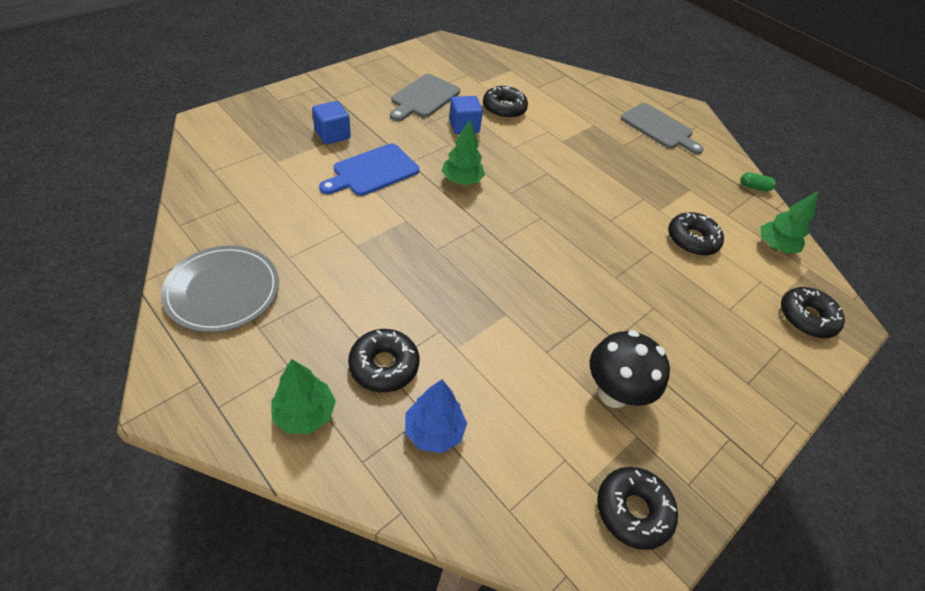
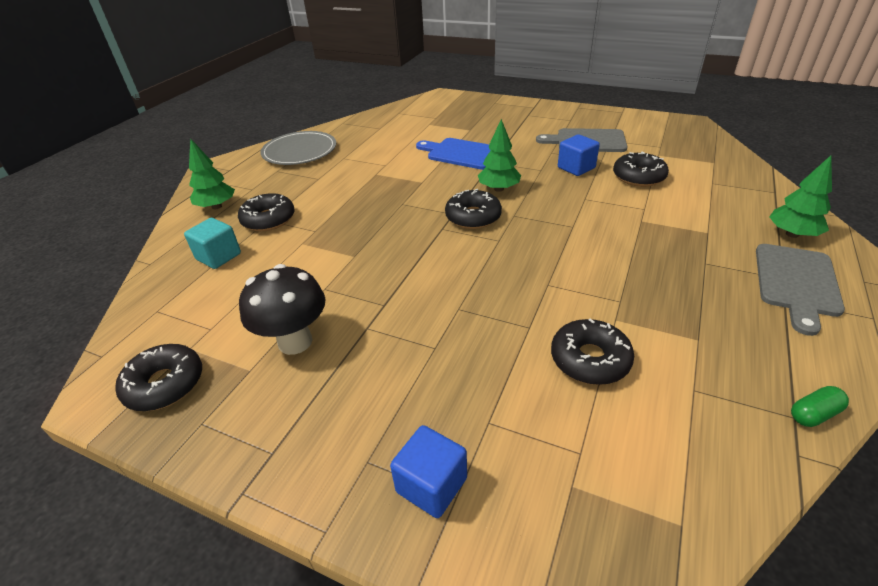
camera: 75 degrees right, 10 degrees down
(332, 134) = (483, 128): blue cube -> blue cube (431, 485)
(434, 431) = (218, 256): blue tree -> turquoise cube
(754, 187) = (814, 414): green capsule -> green capsule turned 75 degrees clockwise
(774, 246) = (685, 463): green tree -> green tree (792, 234)
(806, 318) = (549, 530): black donut -> black donut (473, 217)

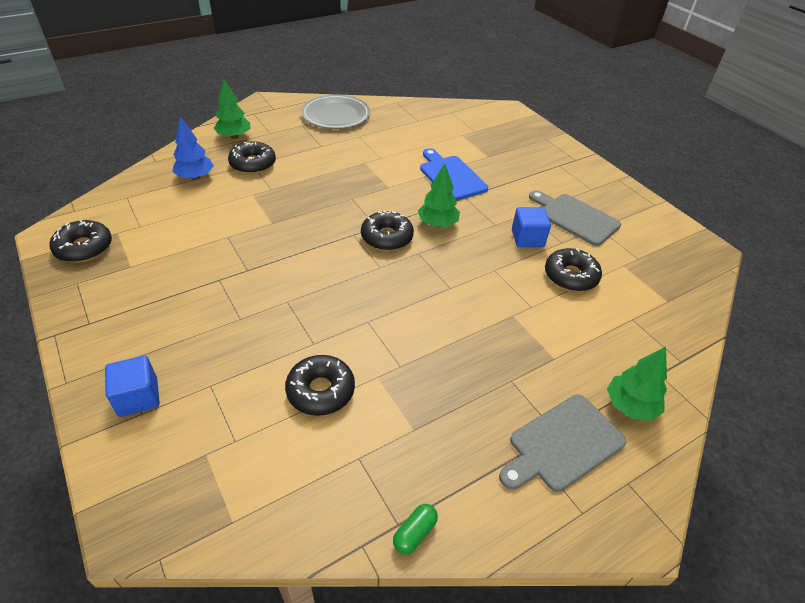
camera: 30 degrees right, 5 degrees up
(218, 256) = (195, 177): turquoise cube -> blue tree
(295, 342) = (171, 263): black mushroom -> none
(814, 414) = (414, 533): green capsule -> green capsule turned 60 degrees counterclockwise

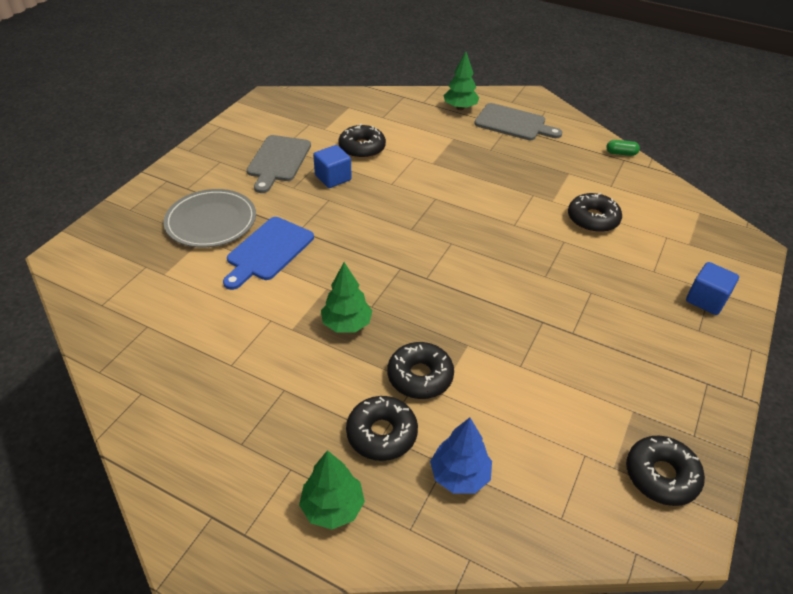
camera: 120 degrees left, 0 degrees up
(336, 115) = (184, 421): grey plate -> grey plate (211, 221)
(387, 237) = (409, 255): black donut -> black donut (420, 376)
(437, 224) = (359, 232): green tree -> green tree (347, 324)

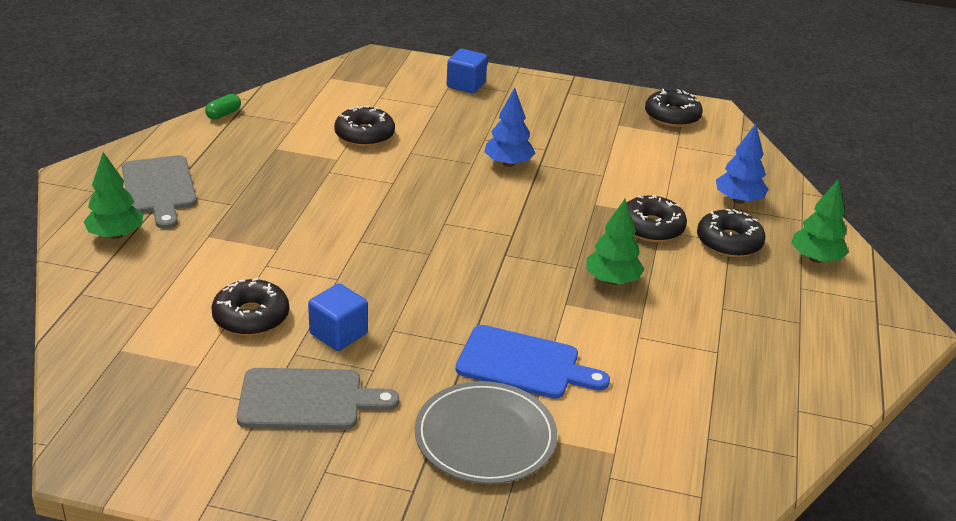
camera: 105 degrees left, 10 degrees down
(513, 123) = (159, 188): grey cutting board -> grey cutting board turned 150 degrees clockwise
(544, 299) = (508, 163): none -> blue tree
(621, 153) = (223, 114): green capsule -> green capsule turned 45 degrees clockwise

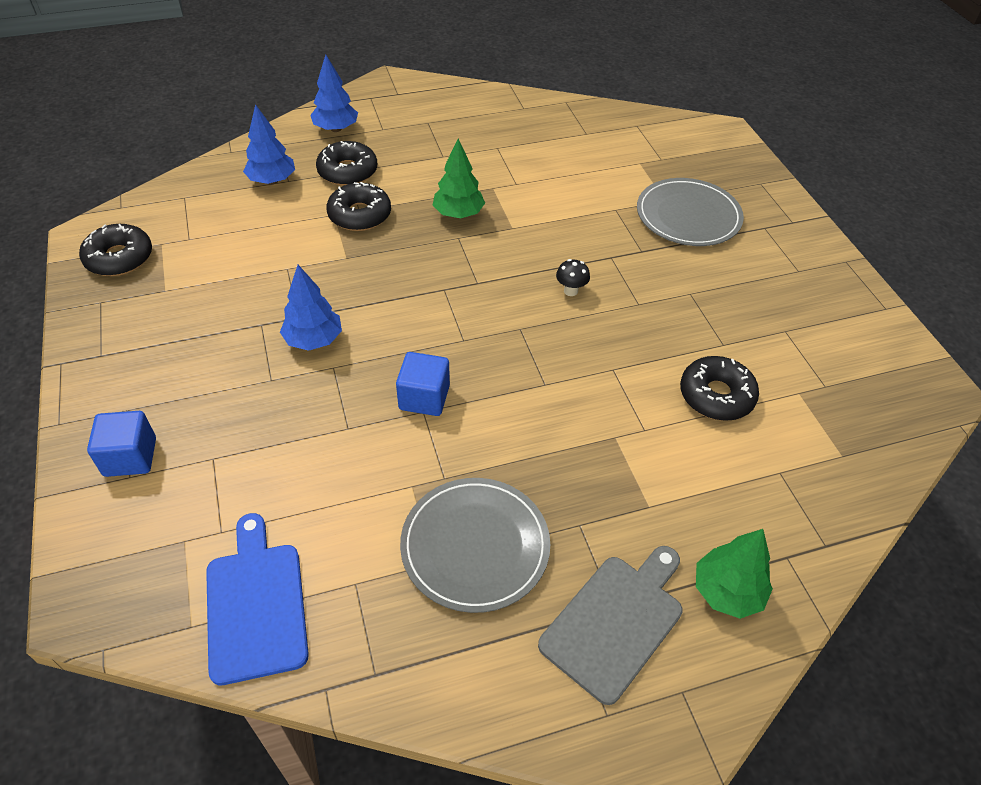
camera: 120 degrees left, 15 degrees up
(223, 114) = (391, 689): green capsule -> none
(268, 164) = (475, 546): none -> grey plate
(307, 400) = (756, 311): grey cutting board -> none
(338, 334) = (676, 331): blue cube -> blue cube (424, 398)
(364, 135) = (337, 490): black donut -> none
(447, 298) = (570, 291): none -> black mushroom
(523, 364) = (602, 224): blue cutting board -> blue cutting board (256, 605)
(815, 259) = (336, 129): green tree -> blue tree

